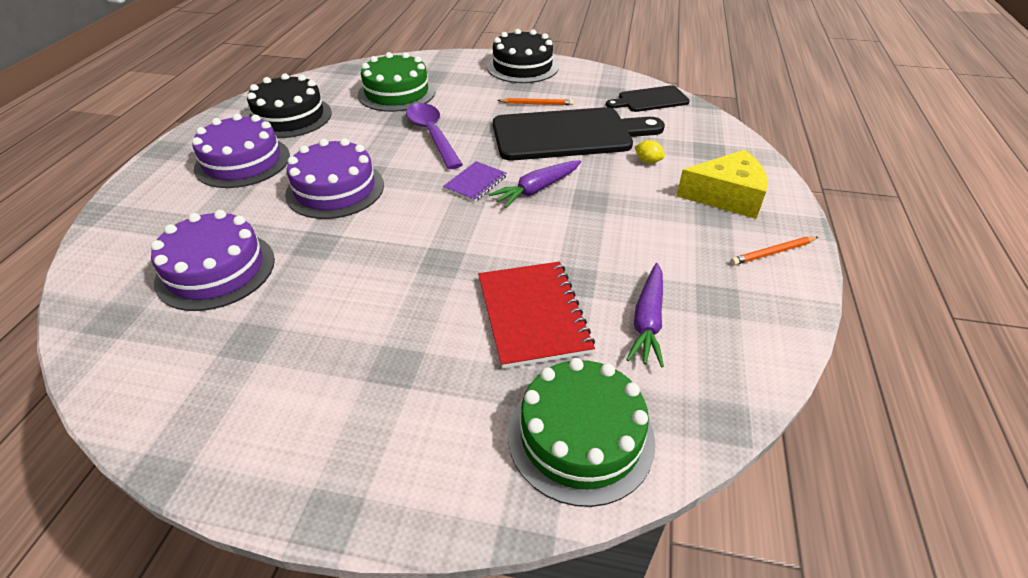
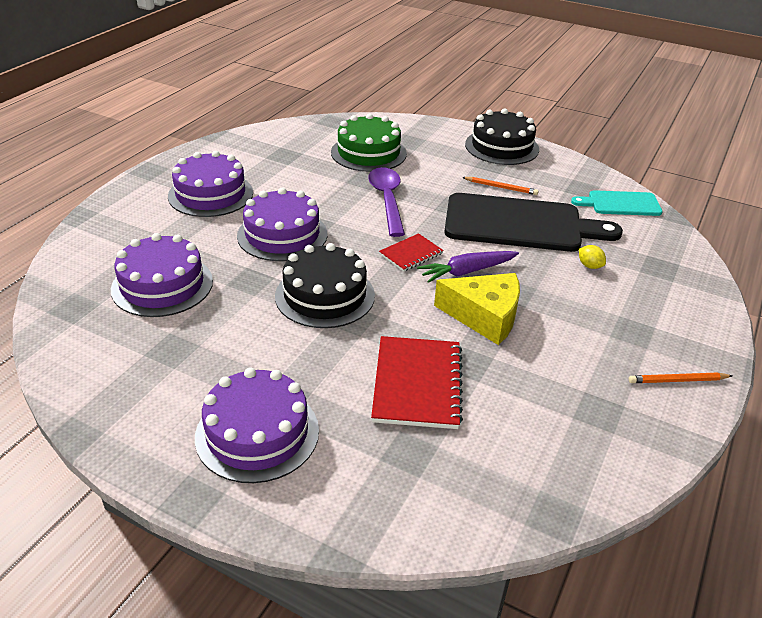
camera: 15 degrees right, 5 degrees down
(289, 117) = (263, 159): black cake -> black cake (325, 295)
(380, 414) = (257, 433): none -> purple cake
(475, 183) = (411, 254): purple notebook -> red notebook
(580, 436) = (418, 494): green cake -> none
(647, 321) = (522, 414): purple carrot -> none
(650, 100) = (620, 204): black cutting board -> turquoise cutting board
(726, 196) = (655, 316): yellow cheese -> yellow cheese (484, 316)

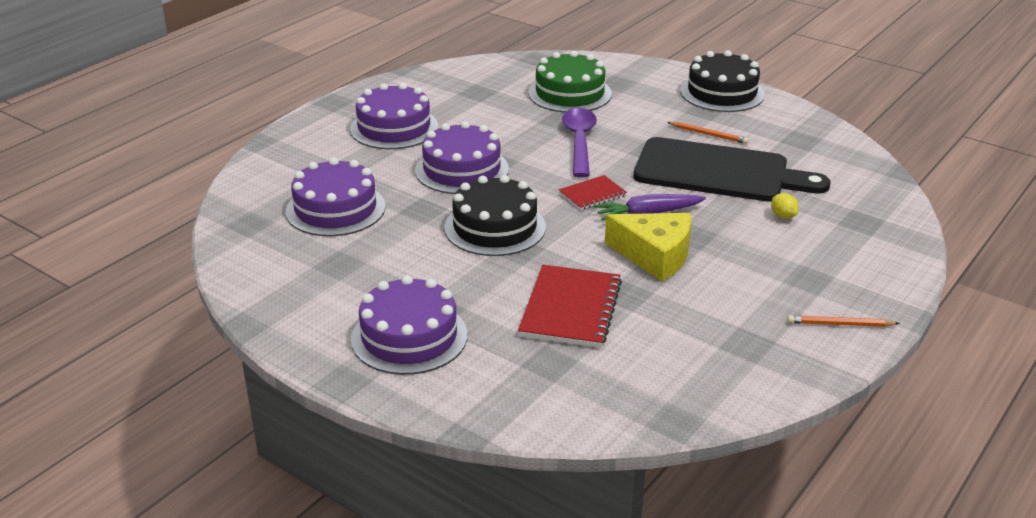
camera: 10 degrees right, 5 degrees down
(620, 204) = (840, 157): turquoise cutting board -> none

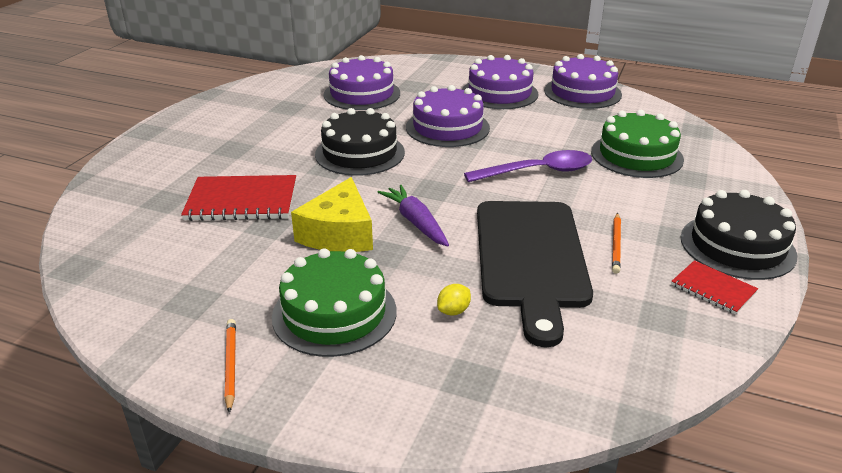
camera: 75 degrees right, 0 degrees up
(409, 337) = (198, 143): purple cake -> purple cake (582, 92)
(592, 194) = (438, 189): red notebook -> red notebook (713, 289)
(778, 269) = (334, 313): none -> green cake

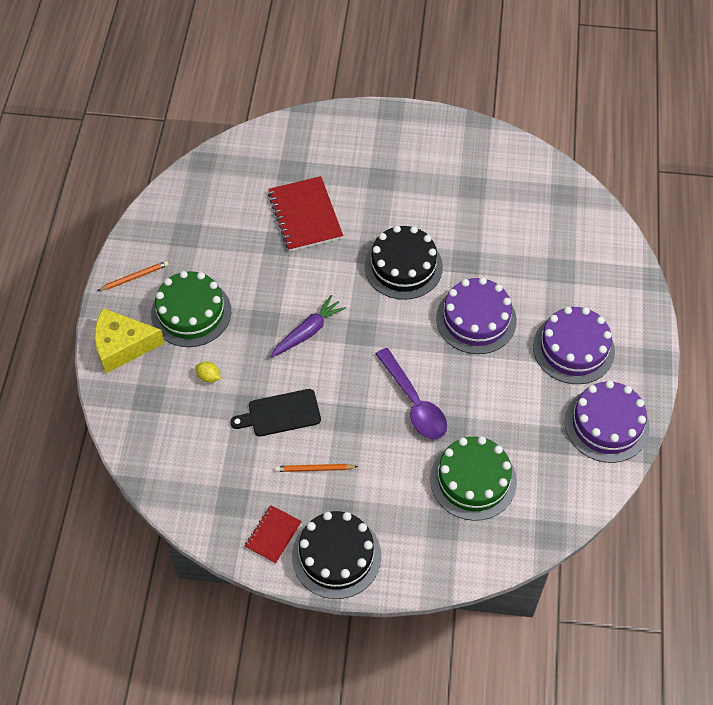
camera: 75 degrees right, 25 degrees up
(339, 233) = (279, 288): yellow cheese -> yellow cheese (122, 346)
(362, 94) = (523, 234): purple cake -> none
(530, 258) = (280, 413): black cutting board -> black cutting board, size x0.53

